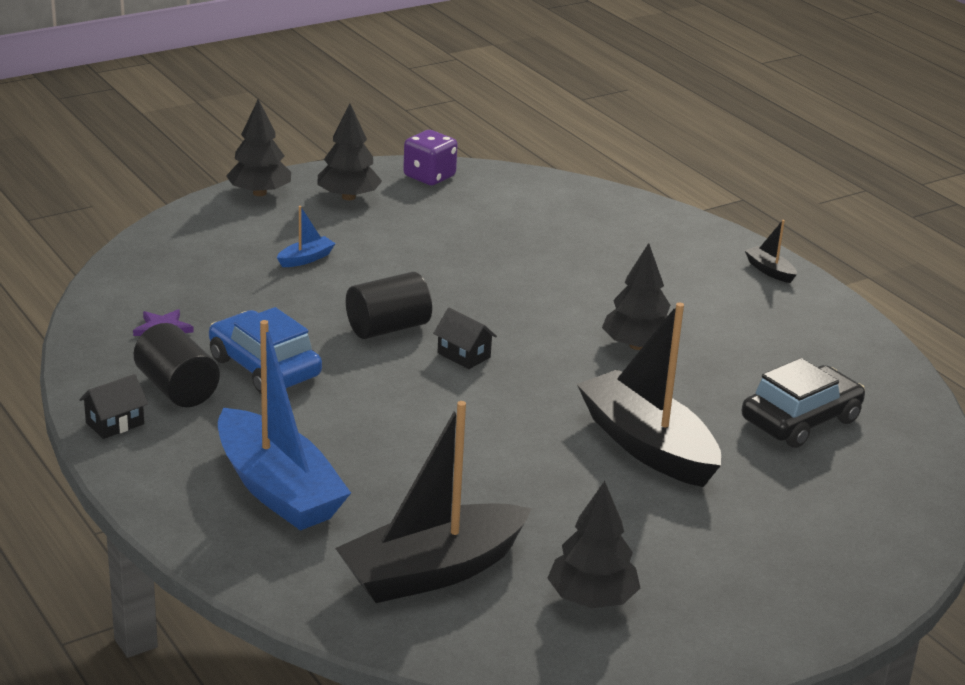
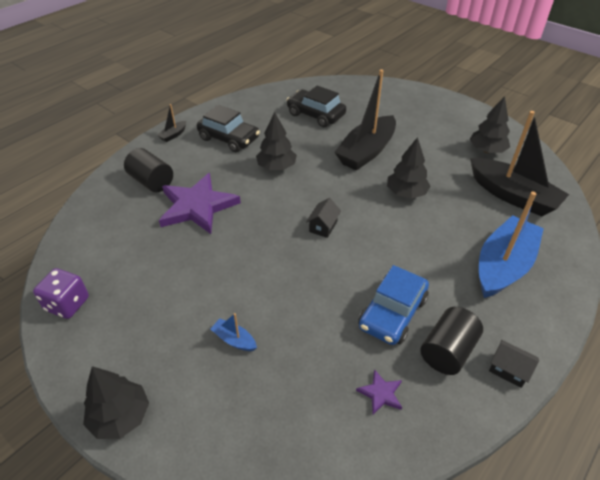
camera: 105 degrees left, 15 degrees up
(348, 197) = (116, 346): black tree -> black tree (406, 193)
(388, 328) = (310, 266): black cylinder -> black cylinder (151, 181)
(565, 267) = (197, 206): none -> purple star
(742, 317) = (229, 138): none -> black car

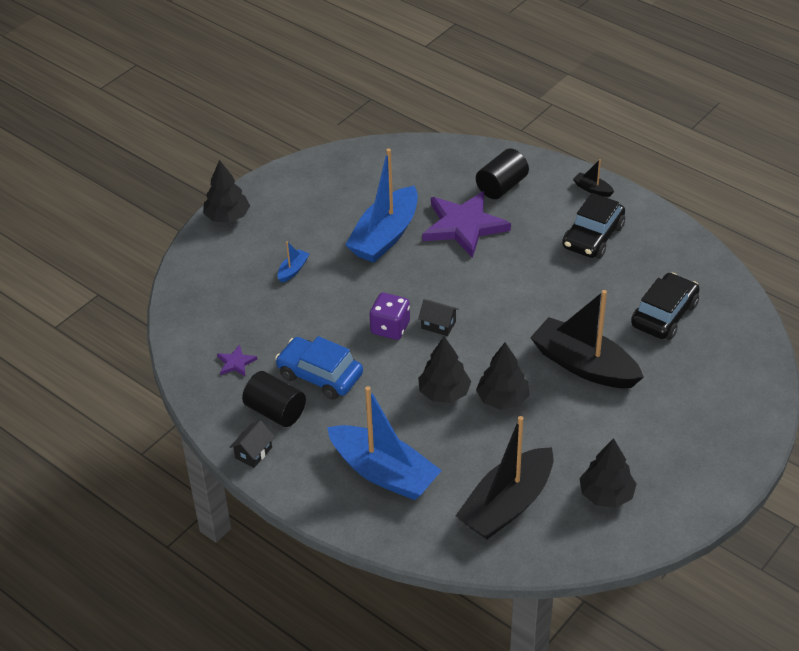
camera: 90 degrees right, 0 degrees up
(67, 304) = (333, 166): purple dice -> purple dice (390, 328)
(197, 261) = (385, 236): none -> blue boat
(276, 167) = (540, 282): black tree -> black tree (444, 393)

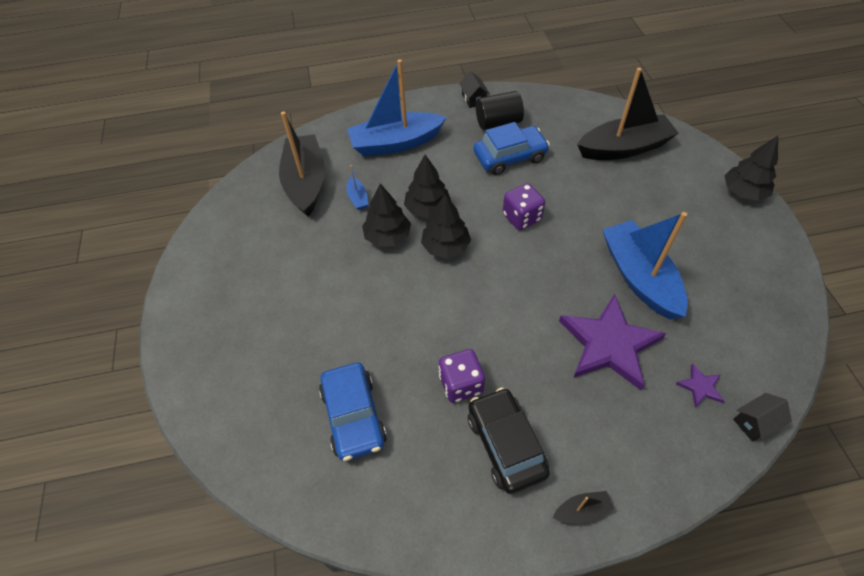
camera: 130 degrees right, 10 degrees up
(236, 363) = (561, 125): purple star -> purple star (700, 387)
(293, 270) = (639, 197): blue boat -> blue boat (358, 198)
(438, 325) = (497, 247): black house -> black house (755, 422)
(501, 186) = (650, 420): black cylinder -> none
(579, 278) = (461, 384): none -> purple dice
(584, 365) = (364, 309): black boat -> black boat (624, 148)
(606, 495) = (252, 235): black tree -> black tree (445, 246)
(664, 315) = (353, 416): black car -> blue car

